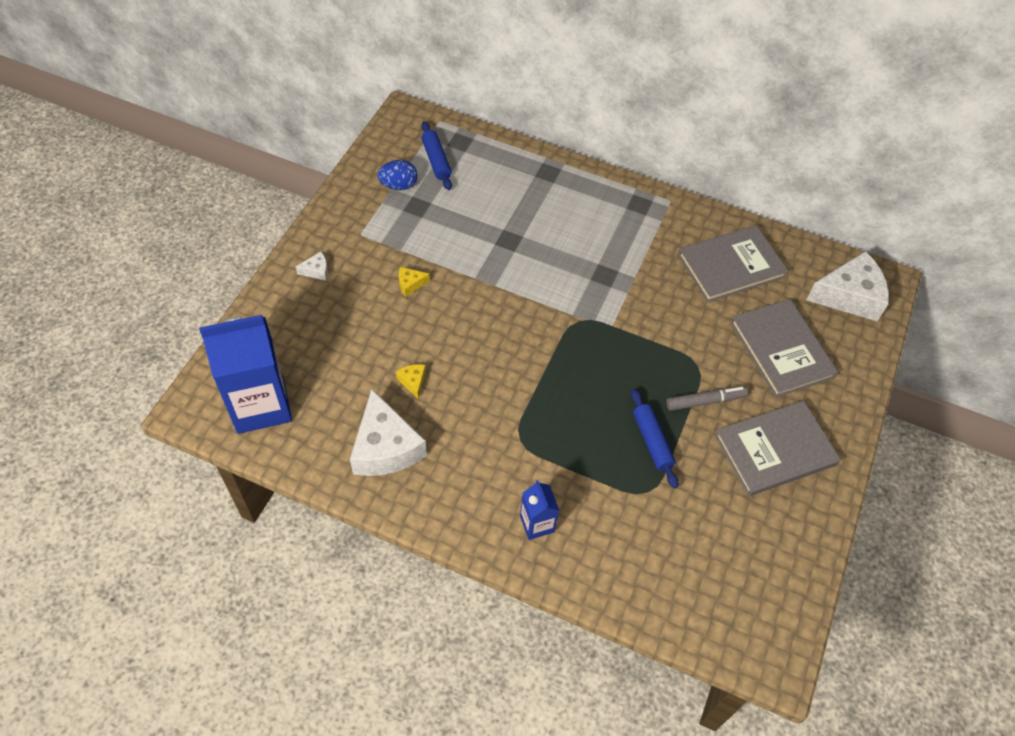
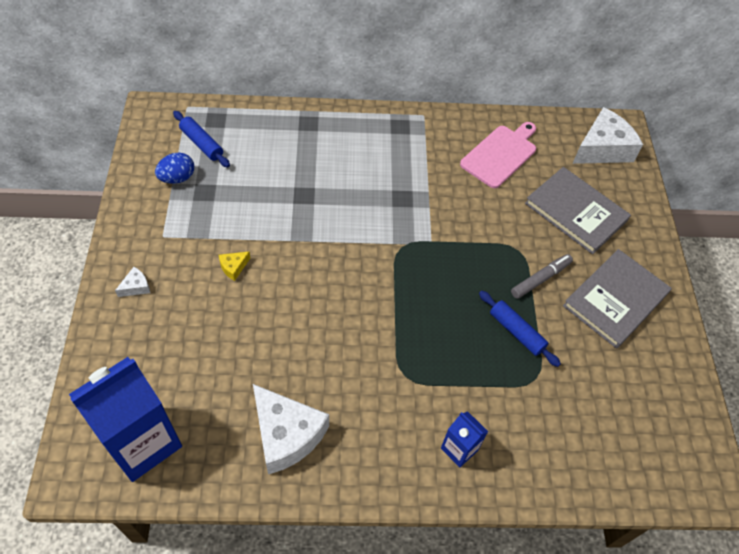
camera: 25 degrees left, 0 degrees up
(413, 381) = (281, 360): yellow cheese -> none
(731, 266) = (500, 154): grey book -> pink cutting board

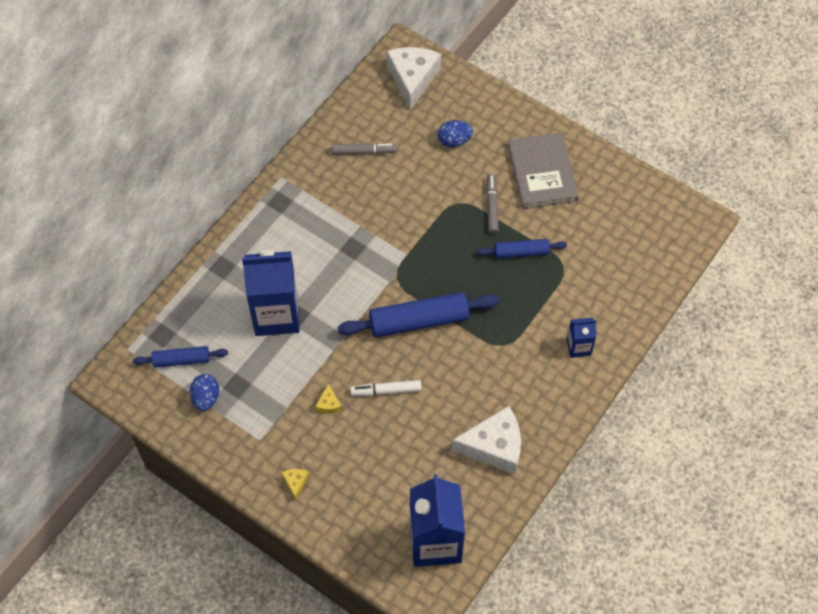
camera: 50 degrees left, 5 degrees up
(136, 287) = (295, 482): white cheese -> yellow cheese
(280, 304) = (386, 391): none -> white marker
(293, 182) = (276, 315): none -> blue carton
(372, 289) = (419, 321): none -> blue rolling pin
(500, 154) = (364, 152): pink cutting board -> grey marker
(576, 212) = (454, 141): grey book -> blue egg

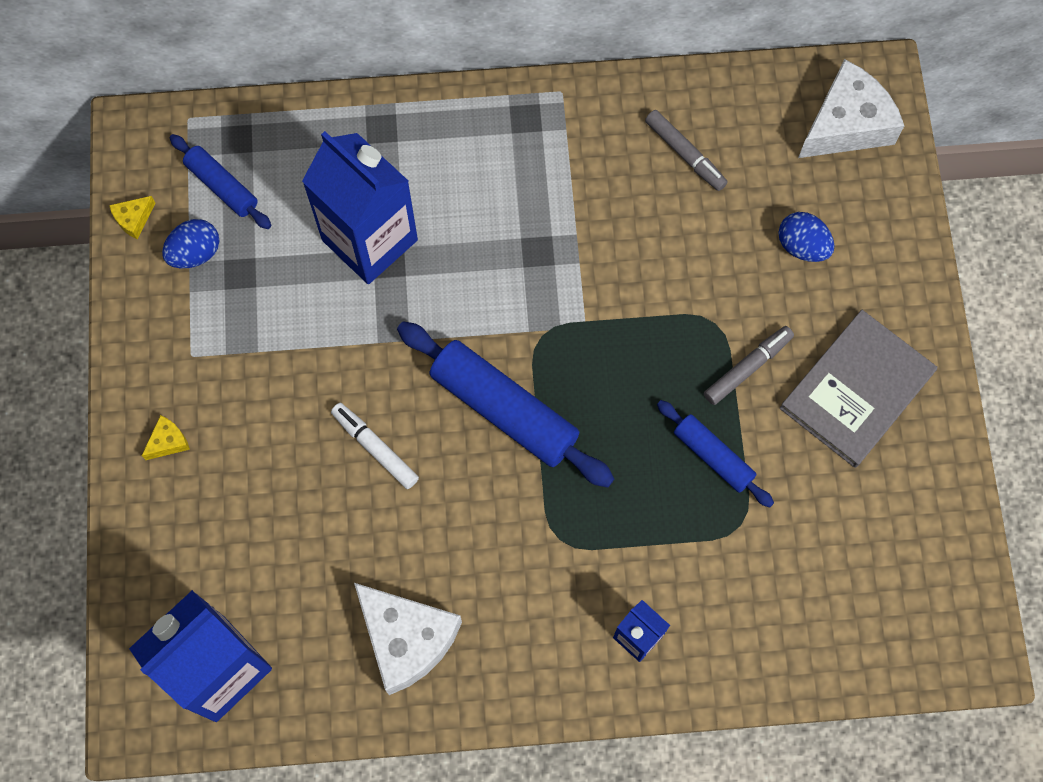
camera: 50 degrees right, 10 degrees up
(328, 404) = (301, 396): yellow cheese -> yellow cheese (133, 219)

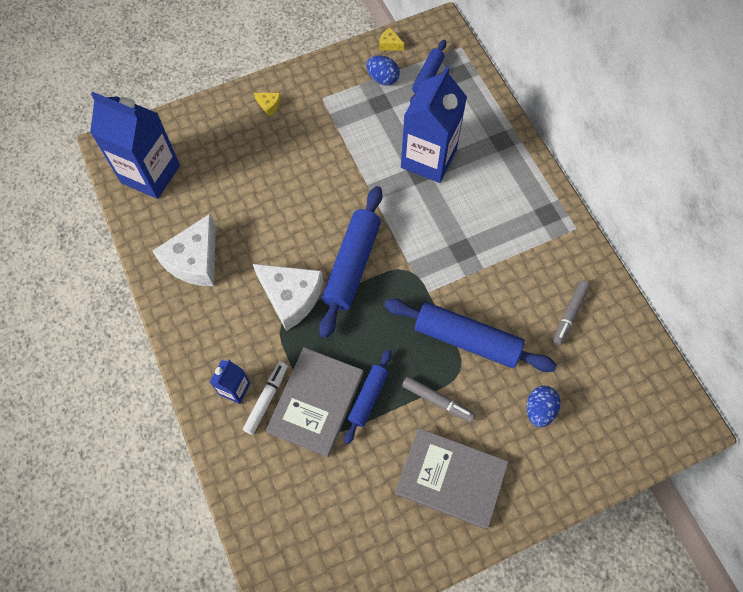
camera: 70 degrees right, 5 degrees down
(375, 448) = (302, 205): white marker -> white marker (266, 399)
(674, 297) = (467, 340): none -> blue rolling pin
(696, 528) = (316, 402): none -> grey book
(846, 124) = (644, 412): white cheese -> white cheese (291, 297)

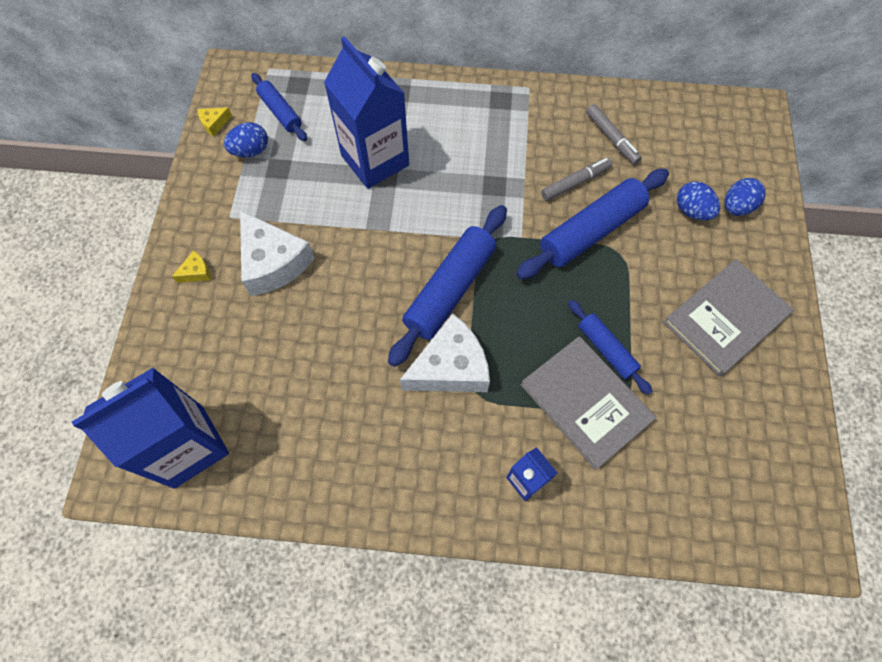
camera: 60 degrees left, 0 degrees up
(194, 260) = (340, 449): white cheese -> white cheese (273, 262)
(266, 399) = (556, 451): white marker -> none
(352, 265) = (449, 289): blue rolling pin -> blue rolling pin turned 75 degrees clockwise
(437, 400) = (641, 289): grey marker -> grey marker (575, 182)
(568, 445) = (736, 207): none -> blue egg

